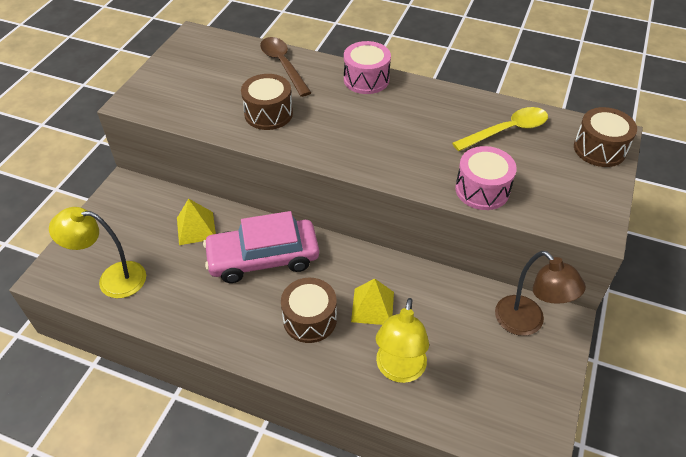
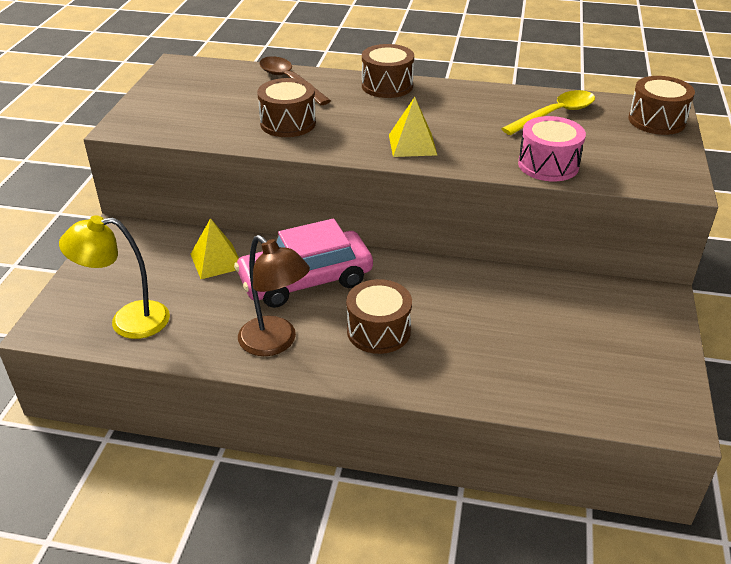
camera: 10 degrees left, 10 degrees down
(366, 79) = (387, 86): pink drum -> brown drum
(372, 306) = (447, 310): yellow pyramid -> yellow pyramid (412, 144)
(399, 370) = (497, 366): yellow lamp -> none
(527, 323) = (622, 305): brown lamp -> brown lamp (275, 343)

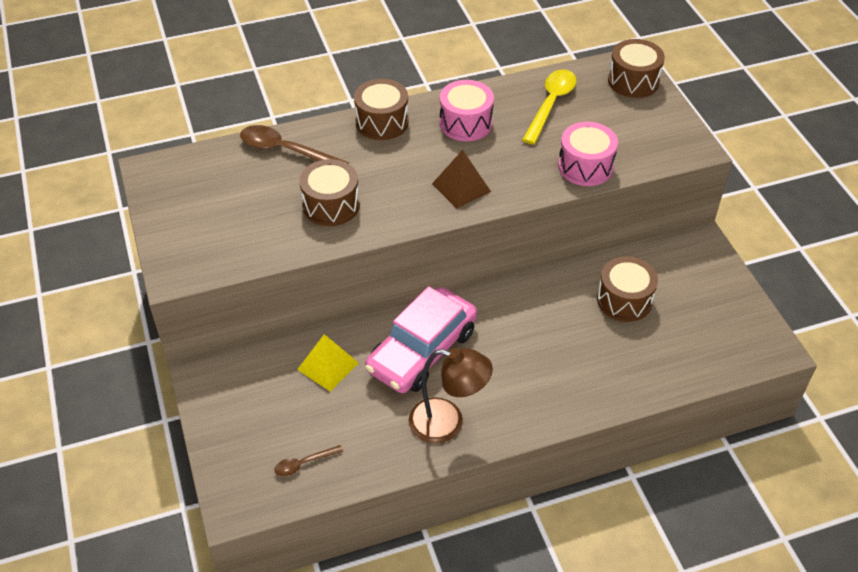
camera: 30 degrees left, 10 degrees up
(127, 321) = (304, 463): yellow lamp -> brown spoon
(378, 331) = (519, 372): brown drum -> brown drum (624, 300)
(412, 144) = (461, 187): yellow pyramid -> brown pyramid
(460, 105) = (465, 123): none -> pink drum

